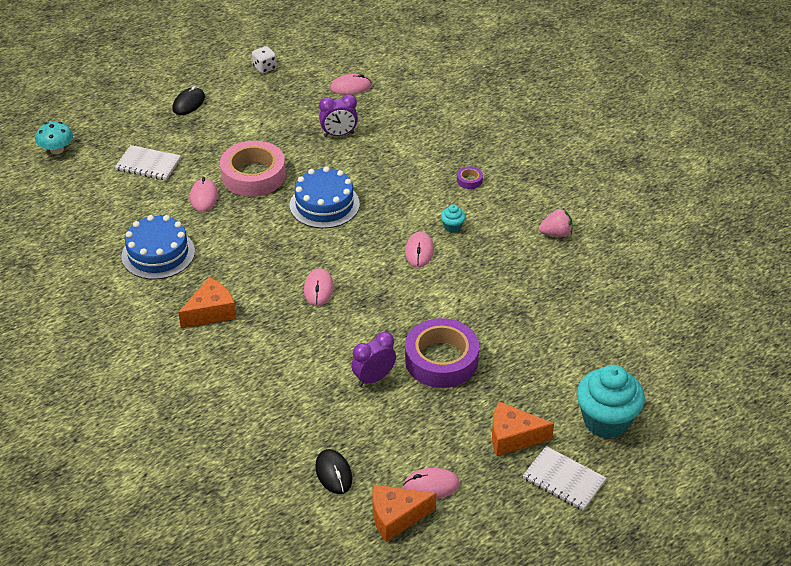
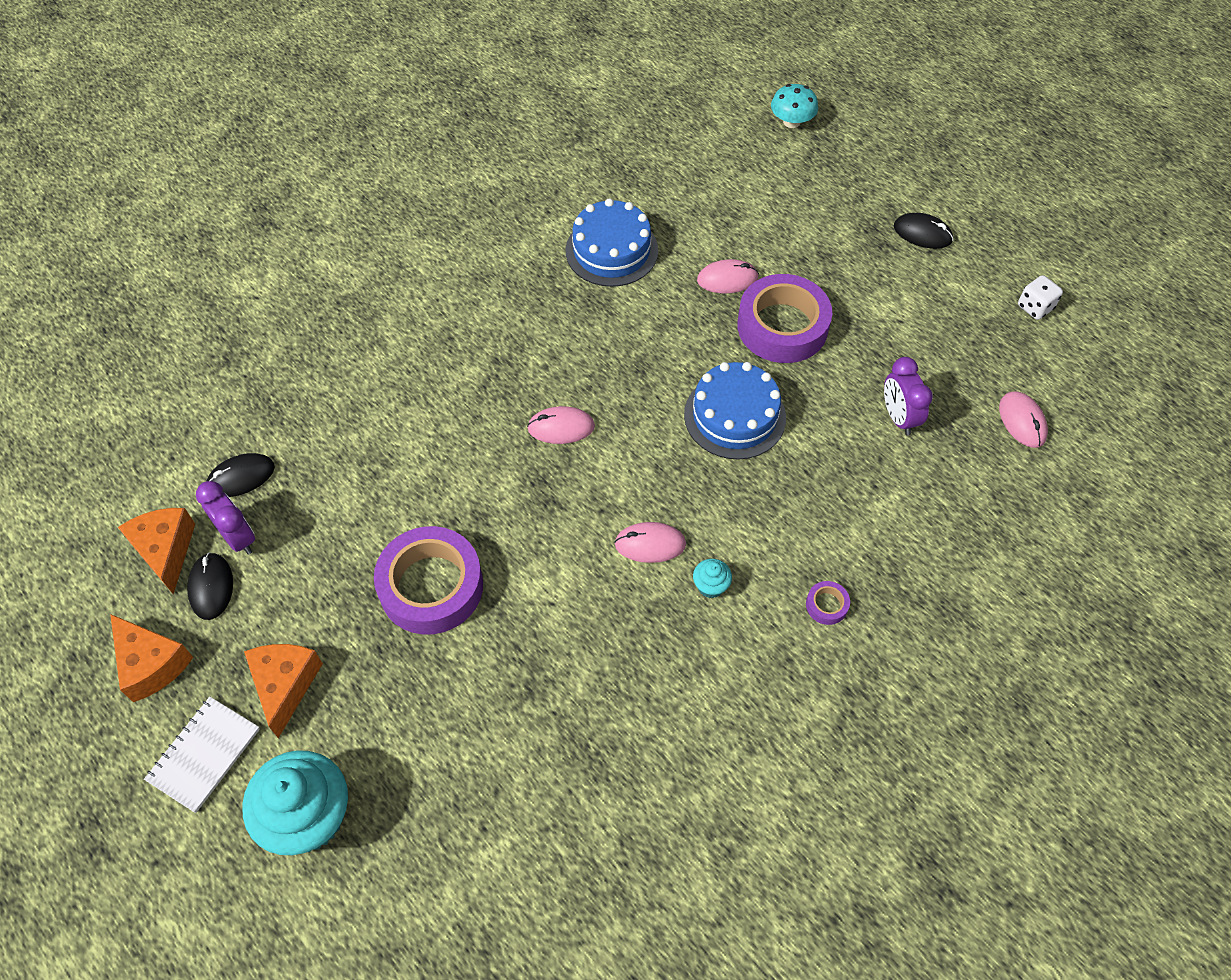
camera: 85 degrees right, 15 degrees up
(148, 164) = (782, 213): white notebook -> none
(211, 312) = (511, 318): orange cheese -> orange cheese (151, 664)
(253, 175) = (782, 326): pink tape -> purple tape
(374, 378) = (397, 506): purple clock -> purple clock (238, 537)
(431, 485) = (211, 587): pink mouse -> black mouse
(556, 233) = (716, 743): pink strawberry -> none

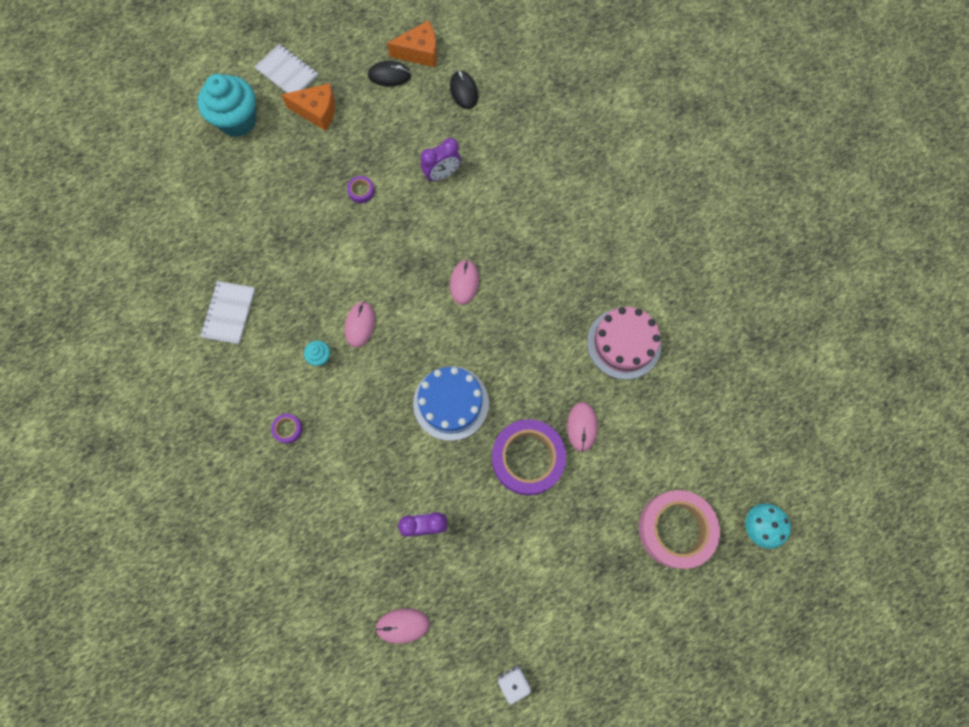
camera: 100 degrees right, 15 degrees up
(151, 664) = (348, 47): orange cheese -> none
(238, 537) = (420, 89): purple clock -> purple clock (442, 174)
(431, 586) = (361, 191): purple tape -> purple tape, size x0.40
(611, 250) = (624, 343): blue cake -> pink cake
(671, 734) = (229, 313): none -> white notebook
(819, 187) = (675, 529): none -> pink tape
(922, 233) = (610, 607): black mouse -> none

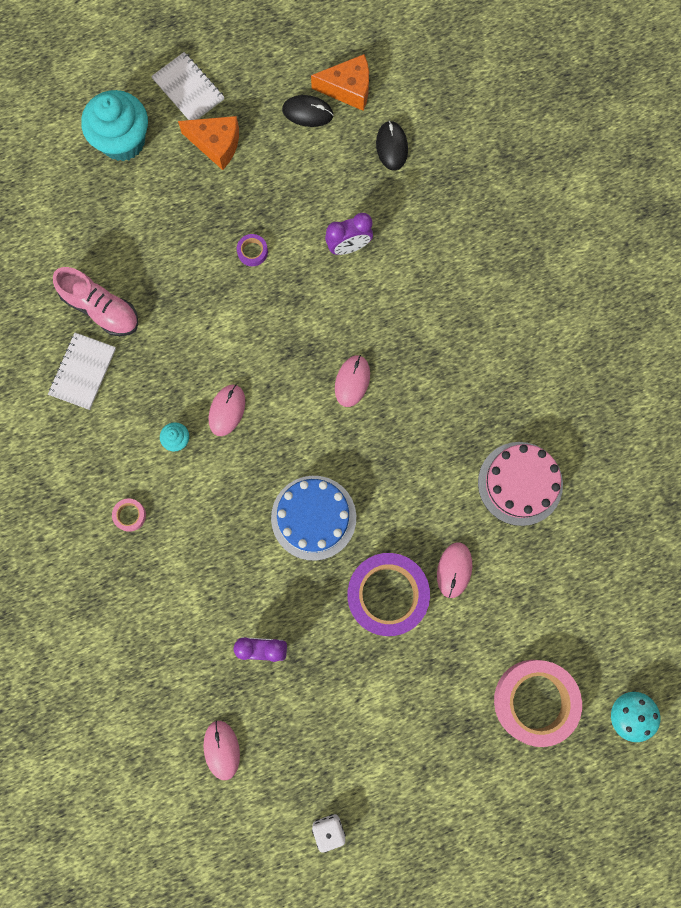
camera: 10 degrees right, 5 degrees up
(238, 258) = (101, 308): none -> pink shoe
(288, 429) = (130, 515): purple tape -> pink tape
(403, 625) = (221, 750): pink mouse -> pink mouse turned 75 degrees clockwise

